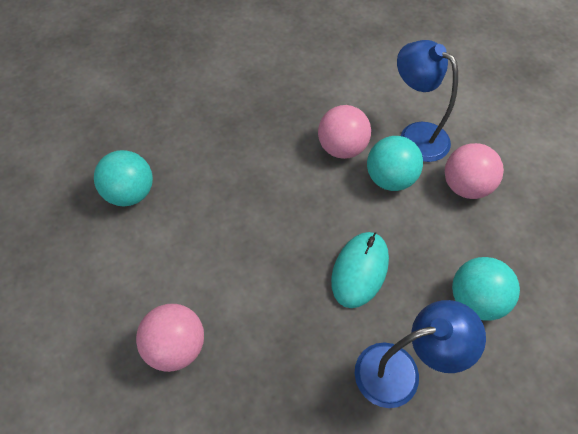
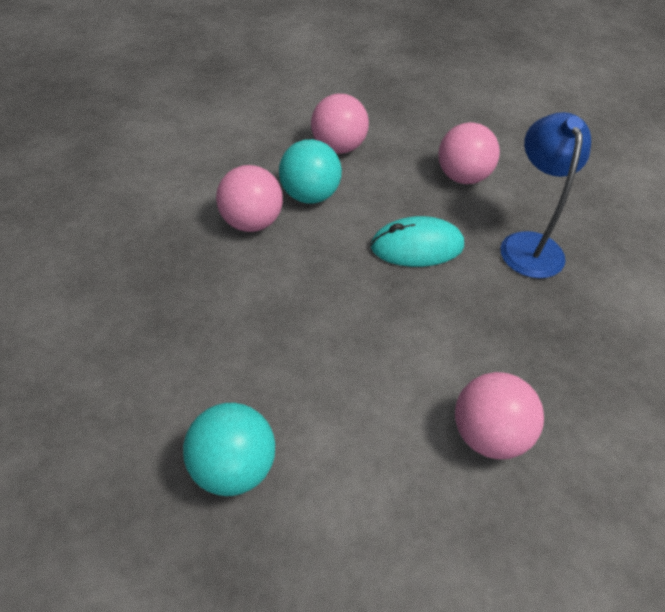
camera: 80 degrees left, 10 degrees down
(360, 270) = (417, 246): turquoise mouse -> turquoise mouse turned 45 degrees counterclockwise
(415, 135) = (260, 162): blue lamp -> none
(475, 299) = (462, 177): turquoise ball -> pink ball

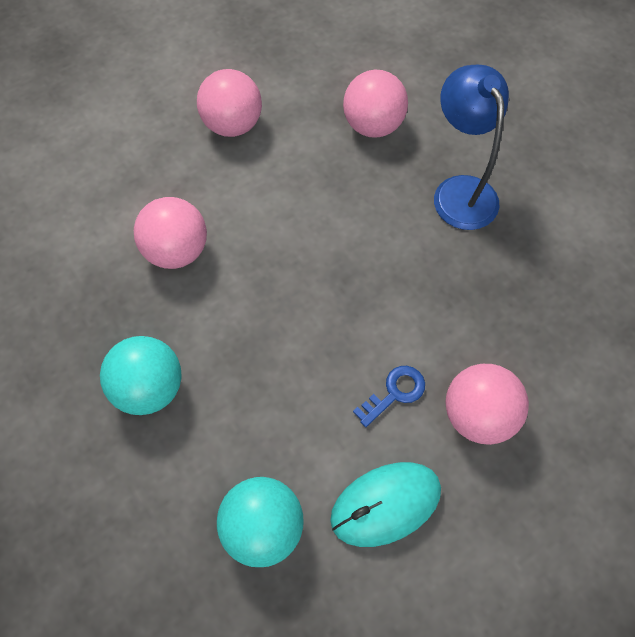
camera: 15 degrees left, 15 degrees up
(309, 195) = (225, 198): turquoise ball -> turquoise ball (150, 387)
(409, 390) = (394, 393): none -> blue key
(417, 246) = (353, 227): turquoise mouse -> turquoise mouse (385, 504)

